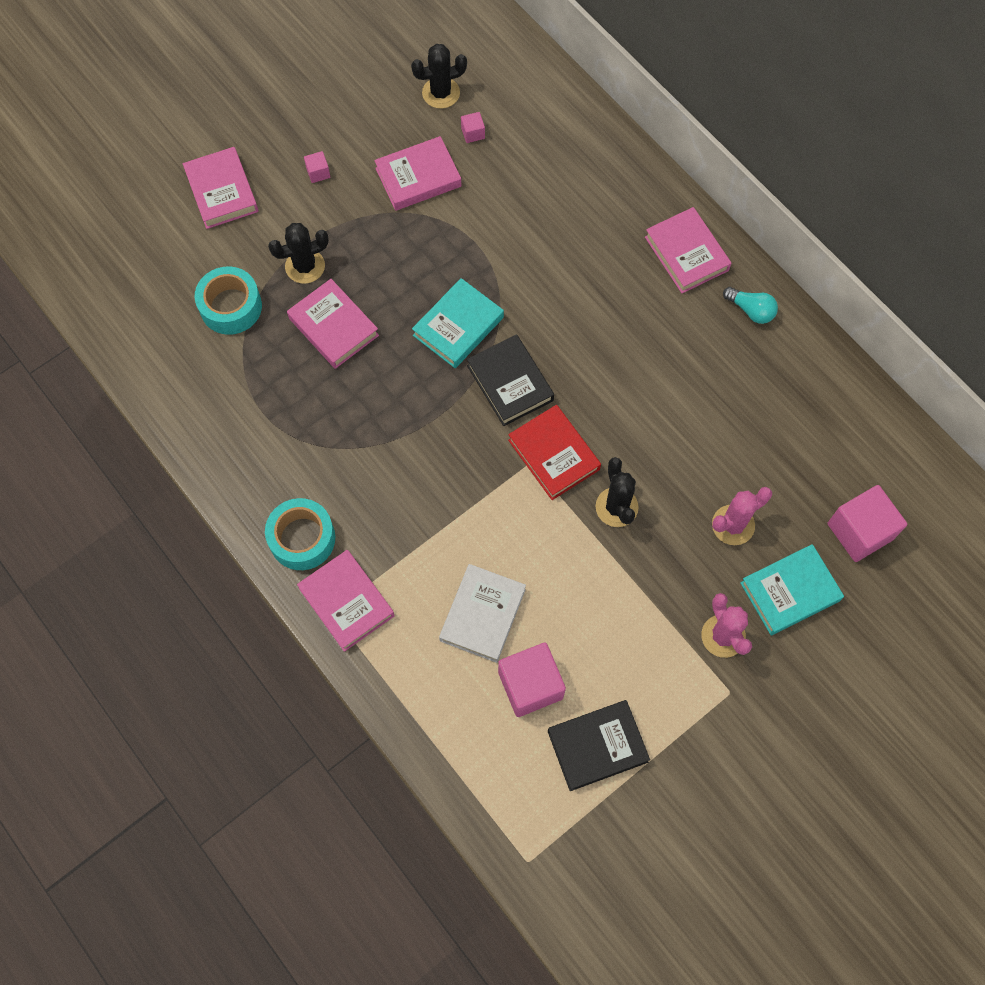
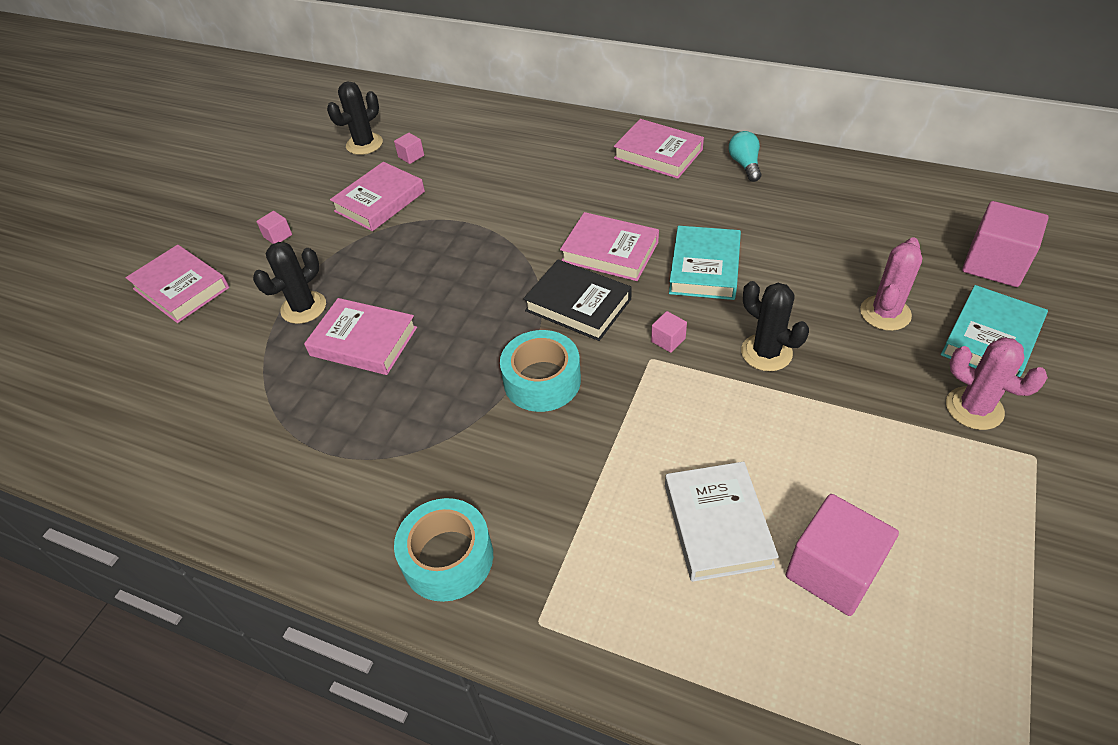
camera: 25 degrees left, 20 degrees down
(231, 306) = (237, 374): turquoise tape -> turquoise tape (542, 380)
(346, 602) = (548, 600): pink book -> pink book (610, 252)
(458, 326) = (494, 285): turquoise book -> turquoise book (704, 268)
(554, 455) = (668, 340): red book -> pink cube
(597, 746) = (965, 595): black book -> none
(751, 310) = (745, 165): turquoise light bulb -> turquoise light bulb turned 105 degrees counterclockwise

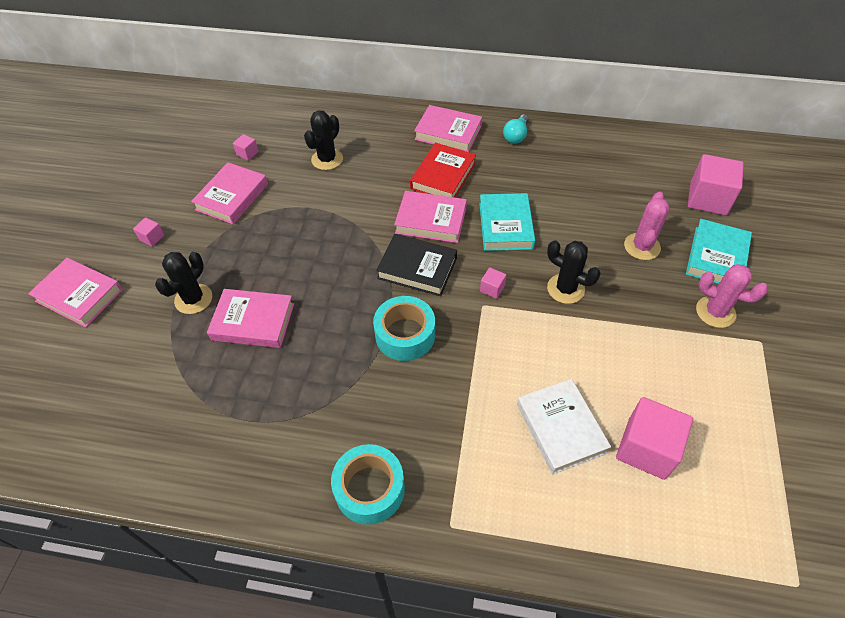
camera: 15 degrees left, 5 degrees up
(364, 144) = (204, 146): black cactus -> black cactus (327, 159)
(638, 202) = (443, 176): none -> red book
(745, 165) = (516, 136): turquoise light bulb -> turquoise light bulb turned 135 degrees counterclockwise

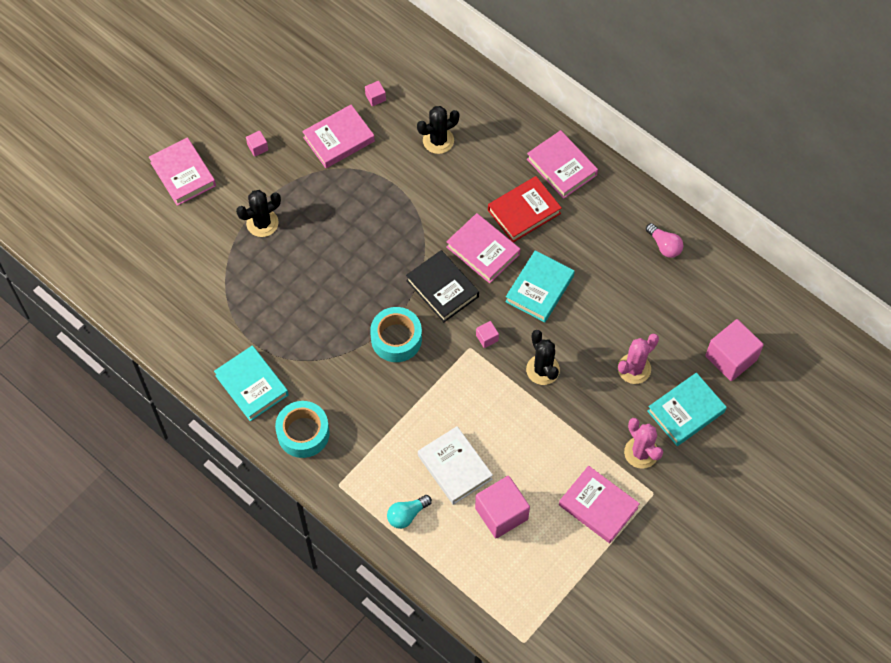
camera: 30 degrees right, 10 degrees up
(253, 322) = (295, 267): pink book -> pink book (598, 506)
(275, 468) = (252, 385): none -> turquoise book
(516, 136) = (619, 203): turquoise light bulb -> turquoise light bulb (407, 515)
(560, 428) = (454, 467): white book -> white book turned 45 degrees counterclockwise
(578, 147) = (664, 245): none -> pink light bulb

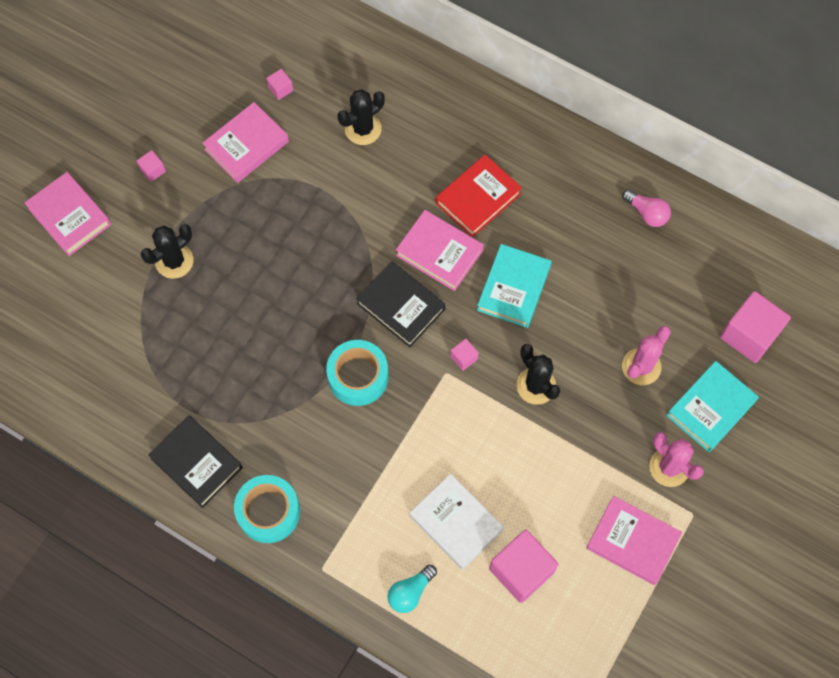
camera: 10 degrees left, 5 degrees up
(252, 385) = (197, 463): turquoise book -> black book
(561, 167) = (511, 138): pink book -> none

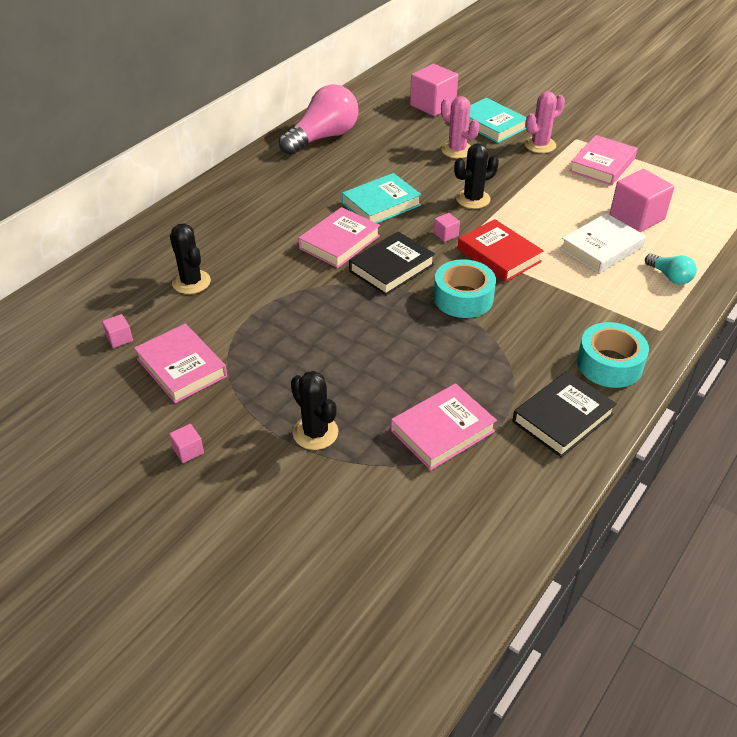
camera: 85 degrees left, 25 degrees down
(70, 216) = (231, 538): pink book -> pink book (442, 431)
(478, 198) = (288, 217): red book -> red book (499, 255)
(513, 288) = (381, 204): turquoise book -> turquoise book turned 60 degrees counterclockwise
(646, 213) = (323, 137): pink light bulb -> pink light bulb, size x2.08

